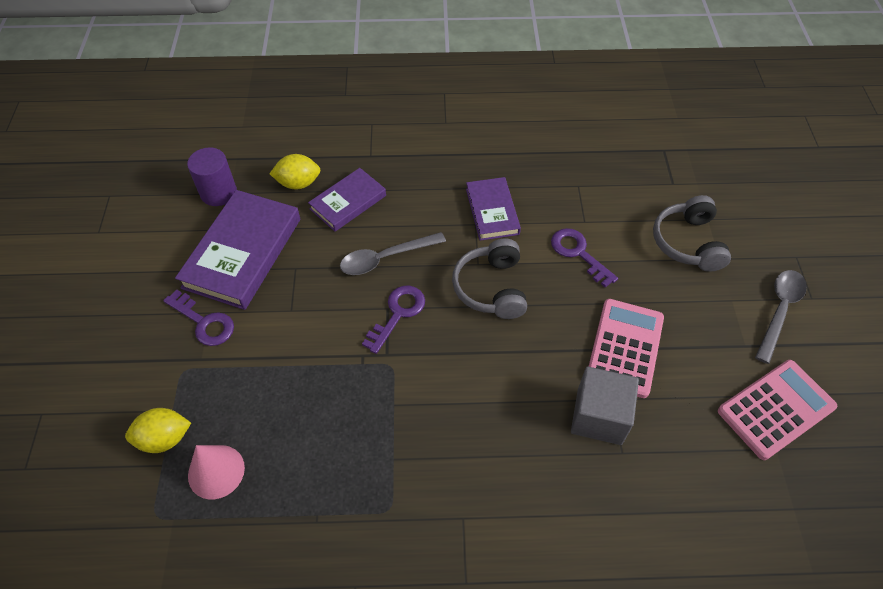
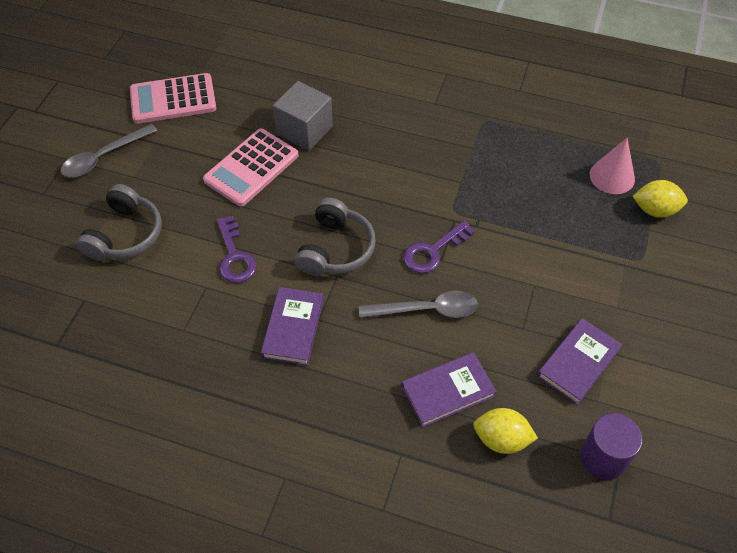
camera: 160 degrees left, 0 degrees up
(204, 322) = (621, 298): purple key -> none
(243, 253) = (578, 363): purple book -> purple book, size x0.59

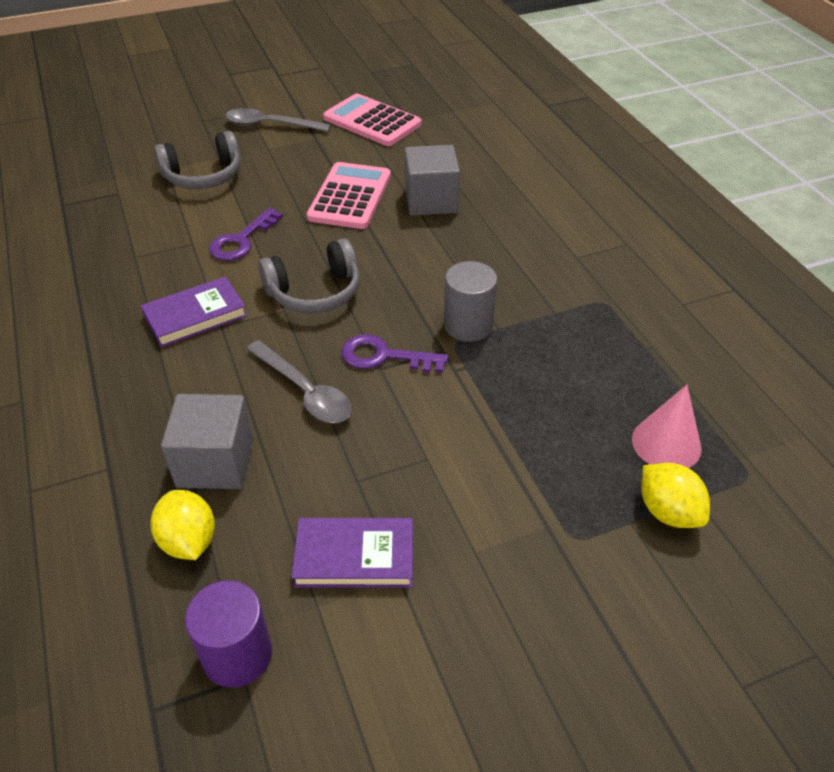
camera: 50 degrees right, 10 degrees down
(251, 168) = (350, 197): pink calculator -> pink calculator turned 105 degrees clockwise
(444, 194) = (468, 325): none -> grey cylinder
(447, 391) = (215, 462): purple book -> grey cube

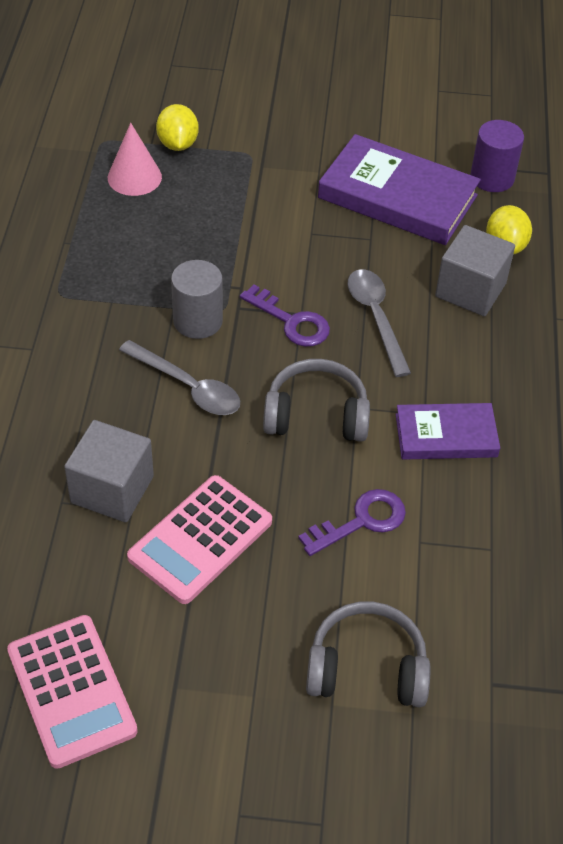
camera: 155 degrees left, 5 degrees up
(270, 125) = (223, 756): grey spoon -> grey spoon (188, 387)
(354, 556) = (397, 197): purple book -> purple book, size x1.69

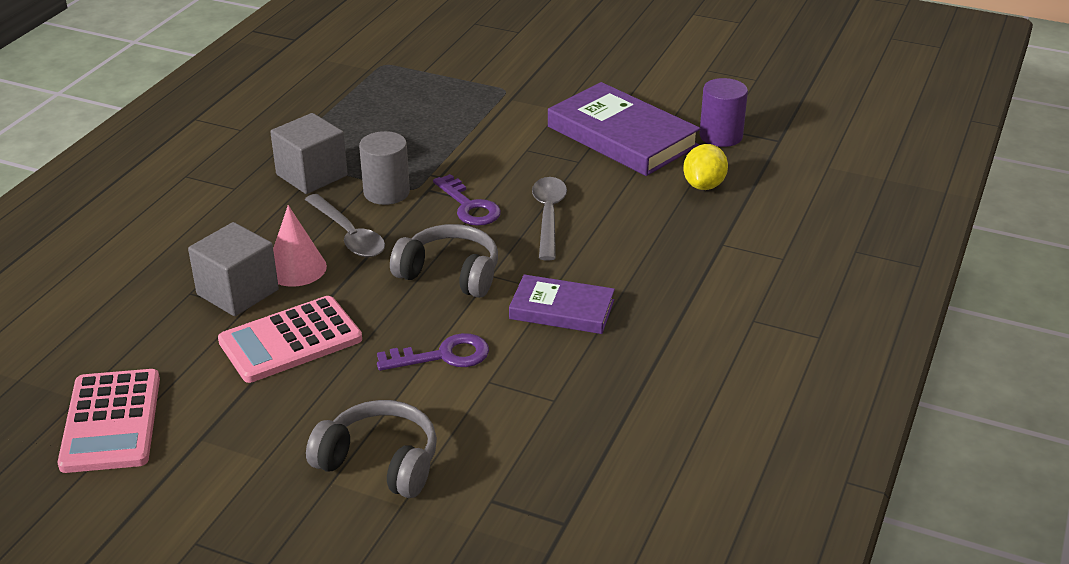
camera: 20 degrees right, 15 degrees down
(134, 177) = (395, 90): pink cone -> pink cone (296, 268)
(178, 144) = (446, 74): yellow lemon -> none
(470, 290) = (650, 211): grey cube -> grey cube (312, 175)

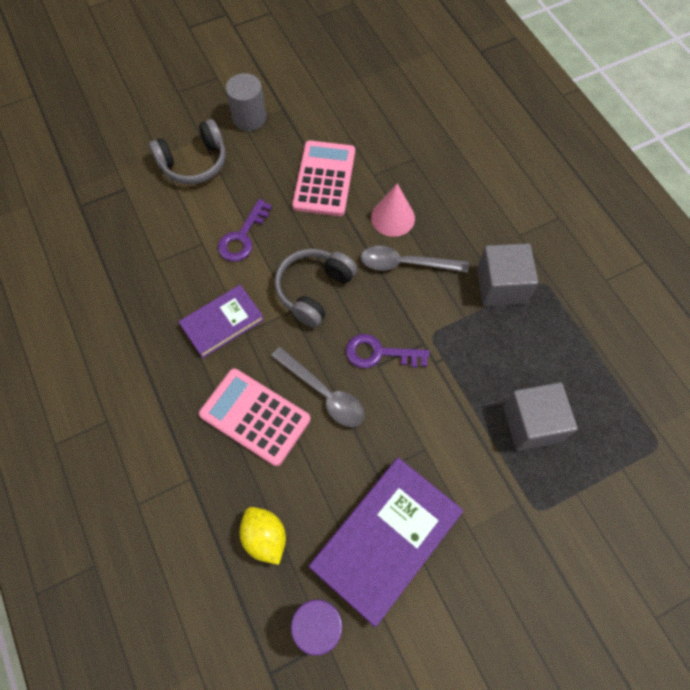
camera: 130 degrees right, 30 degrees up
(111, 422) = (328, 83): pink calculator -> pink calculator (255, 417)
(237, 292) = (393, 179): grey cube -> grey cube (532, 424)
(386, 192) = (440, 316): grey cylinder -> grey cylinder (249, 118)
(450, 274) = (313, 290): grey headphones -> grey headphones turned 150 degrees clockwise
(622, 136) = (385, 540): purple book -> purple book turned 45 degrees counterclockwise

